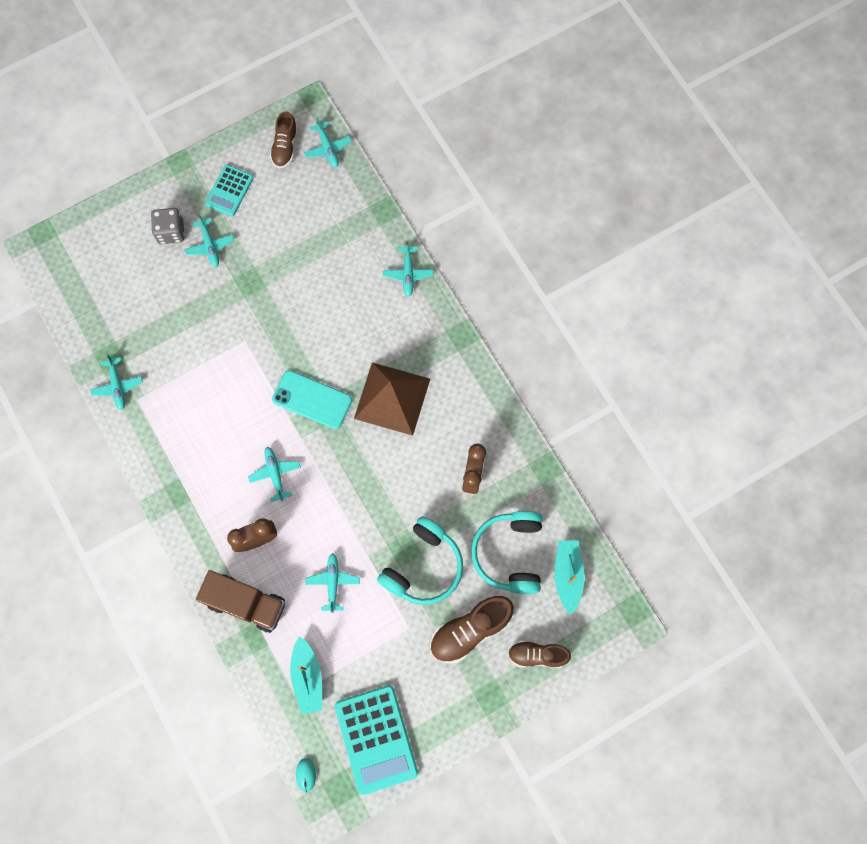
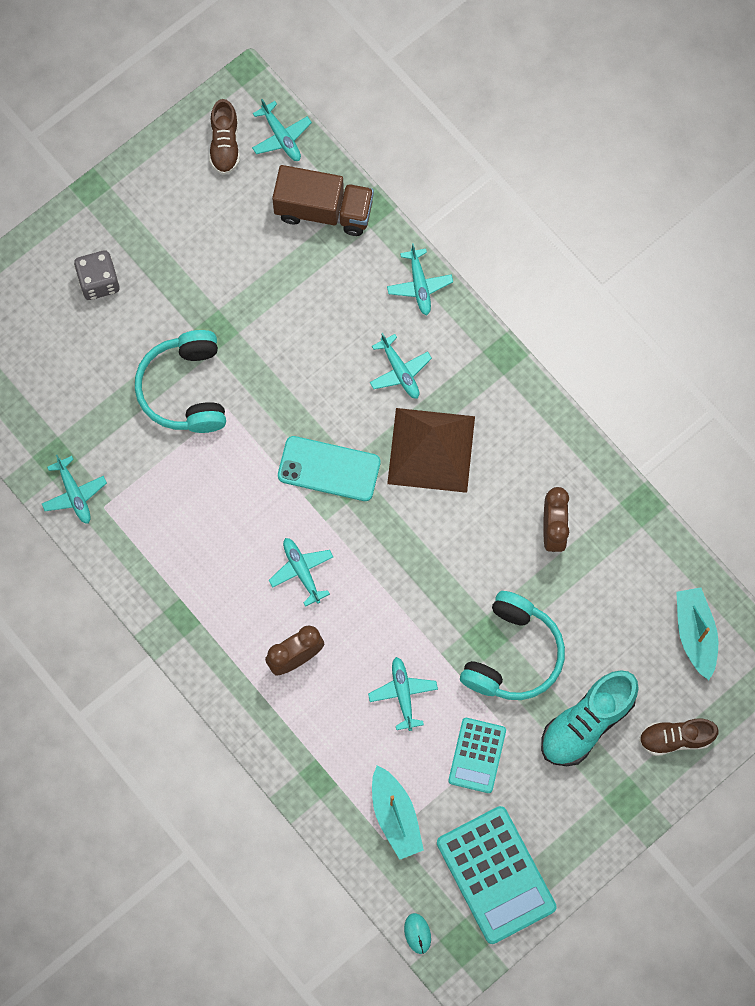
camera: 10 degrees left, 0 degrees up
(210, 246) = (154, 291): turquoise plane -> turquoise plane (400, 371)
(229, 191) = (164, 214): turquoise calculator -> turquoise calculator (477, 755)
(246, 603) = (298, 739): brown truck -> brown truck (324, 210)
(470, 630) = (586, 722): brown shoe -> turquoise shoe
(509, 553) = (618, 619): turquoise headphones -> turquoise headphones (185, 389)

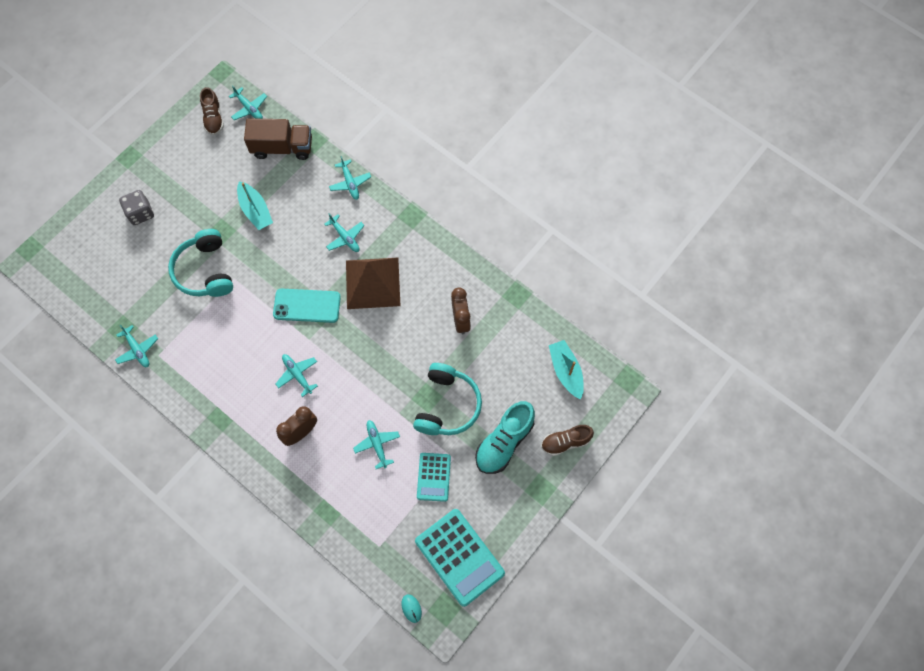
camera: 10 degrees left, 5 degrees down
(395, 816) = (384, 528): turquoise boat -> turquoise boat (255, 210)

